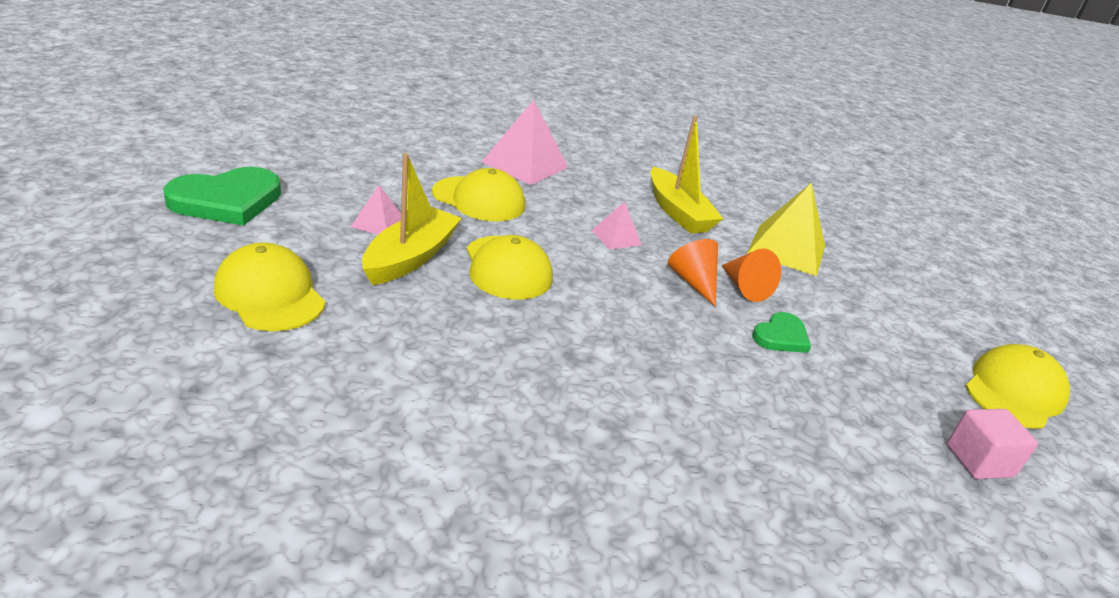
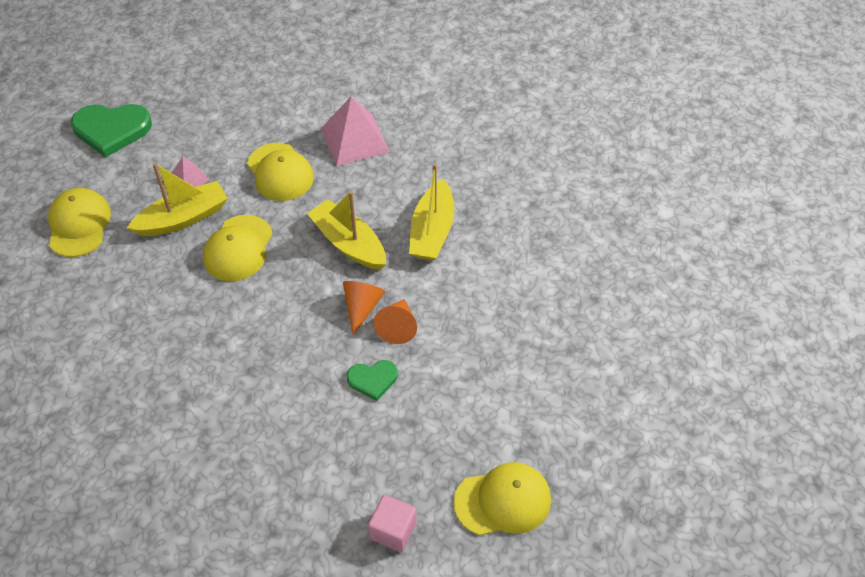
camera: 40 degrees right, 20 degrees up
(616, 237) = (348, 243): pink pyramid -> yellow boat
(786, 249) = (485, 301): yellow pyramid -> none

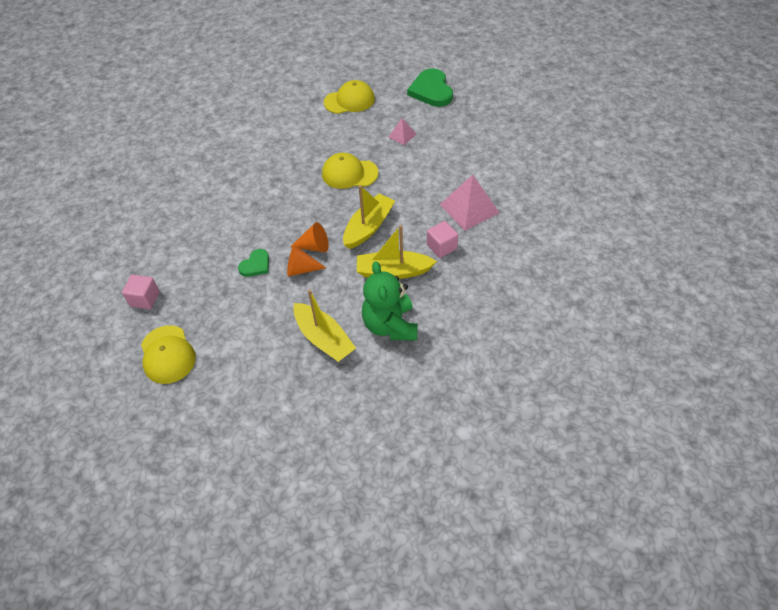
camera: 80 degrees right, 0 degrees up
(183, 218) = (367, 142): yellow boat -> yellow boat (324, 339)
(280, 172) = (423, 177): yellow cap -> none
(373, 380) = (256, 265): green heart -> green heart turned 120 degrees counterclockwise
(408, 178) = (441, 247): none -> pink cube
(514, 248) = (390, 325): none -> green teddy bear

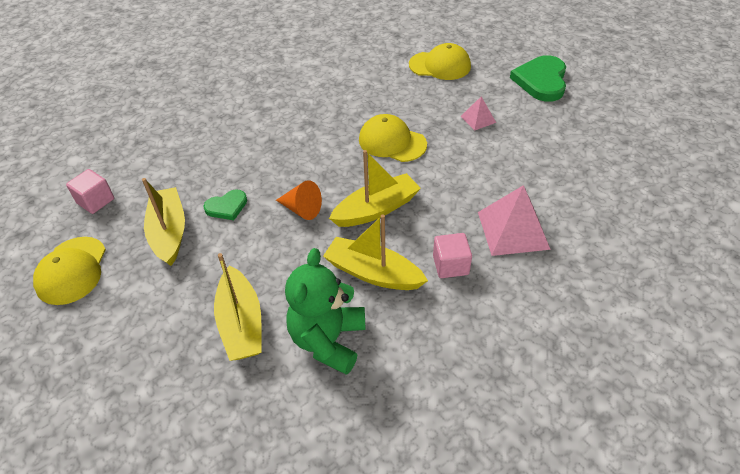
camera: 25 degrees right, 5 degrees down
(224, 299) = (169, 232): none -> yellow boat
(301, 269) = (271, 230): orange cone -> none

